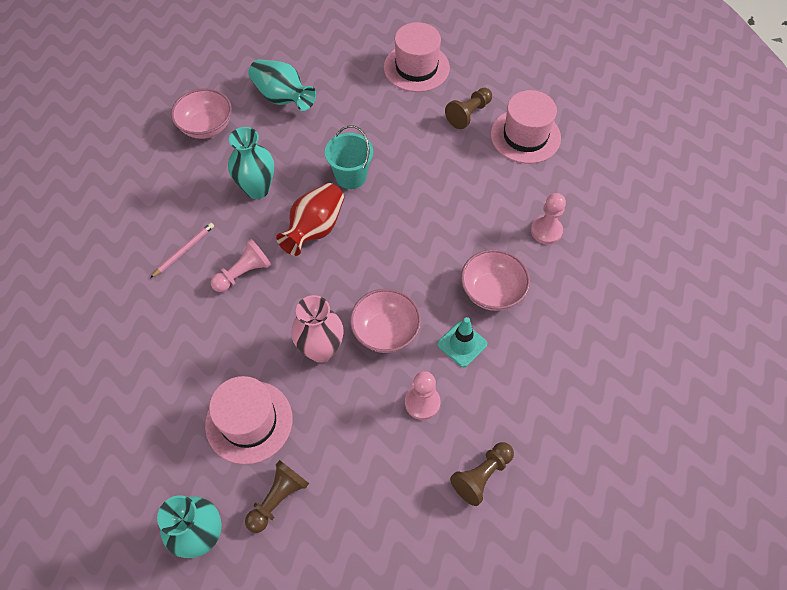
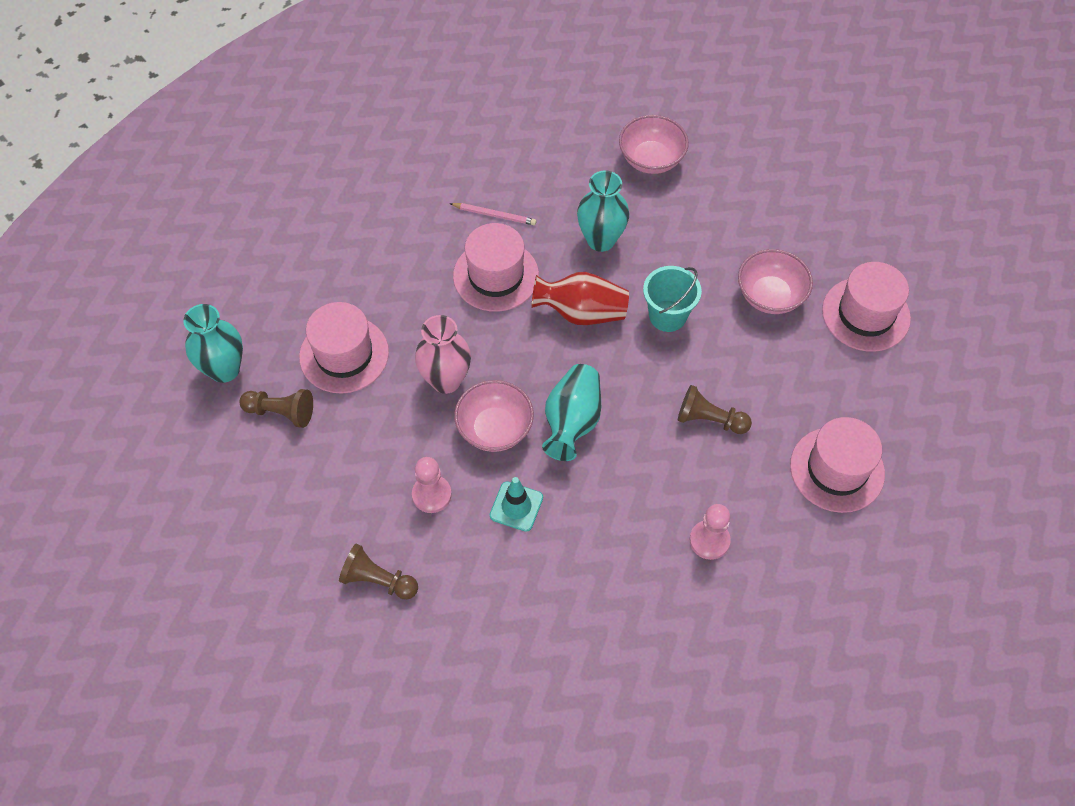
camera: 65 degrees right, 0 degrees up
(243, 273) = (496, 275): pink pawn -> pink hat
(282, 98) = (733, 206): turquoise vase -> turquoise vase (572, 422)
(469, 114) = (831, 396): brown pawn -> brown pawn (709, 420)
(492, 291) = (596, 512): pink bowl -> pink bowl (770, 296)

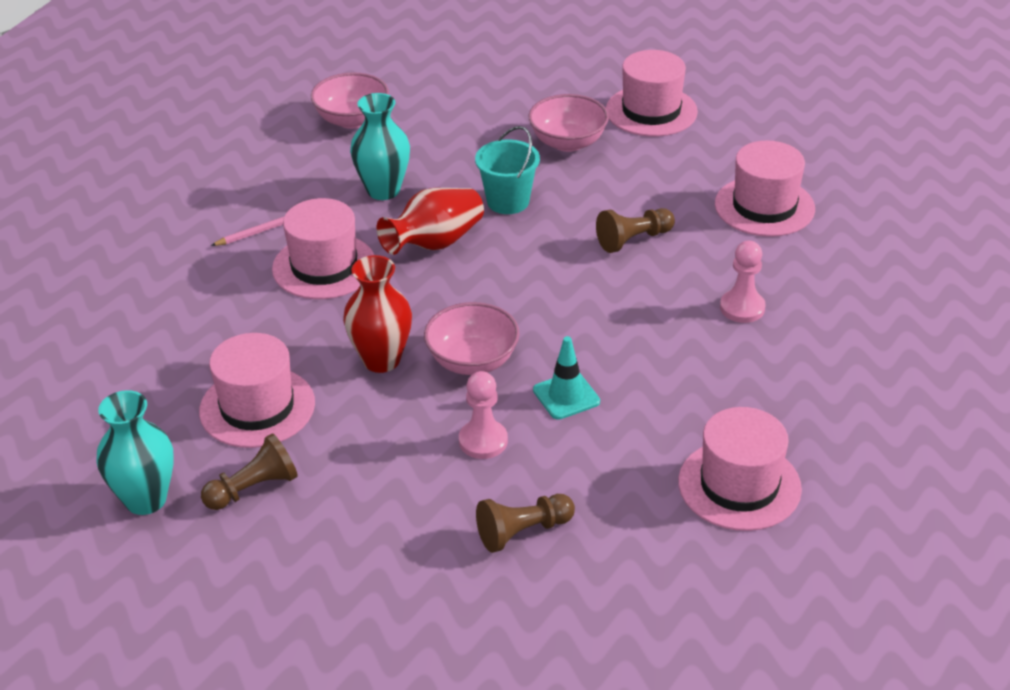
camera: 45 degrees left, 20 degrees down
(446, 380) = (381, 360): pink vase -> red vase
(534, 671) = (739, 485): none -> pink hat
(572, 422) = (530, 313): turquoise vase -> none

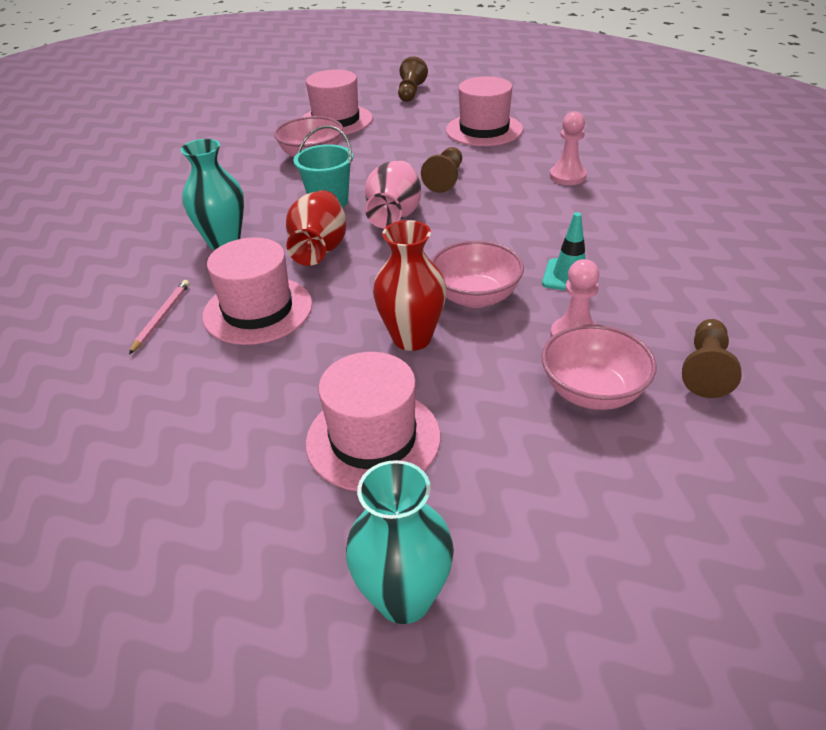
camera: 45 degrees left, 0 degrees up
(253, 488) = (481, 502): brown pawn -> brown pawn (410, 92)
(352, 120) = (124, 217): pink bowl -> pink bowl (592, 392)
(534, 249) = (394, 215): none -> pink vase
(739, 485) = (746, 255): pink hat -> none

